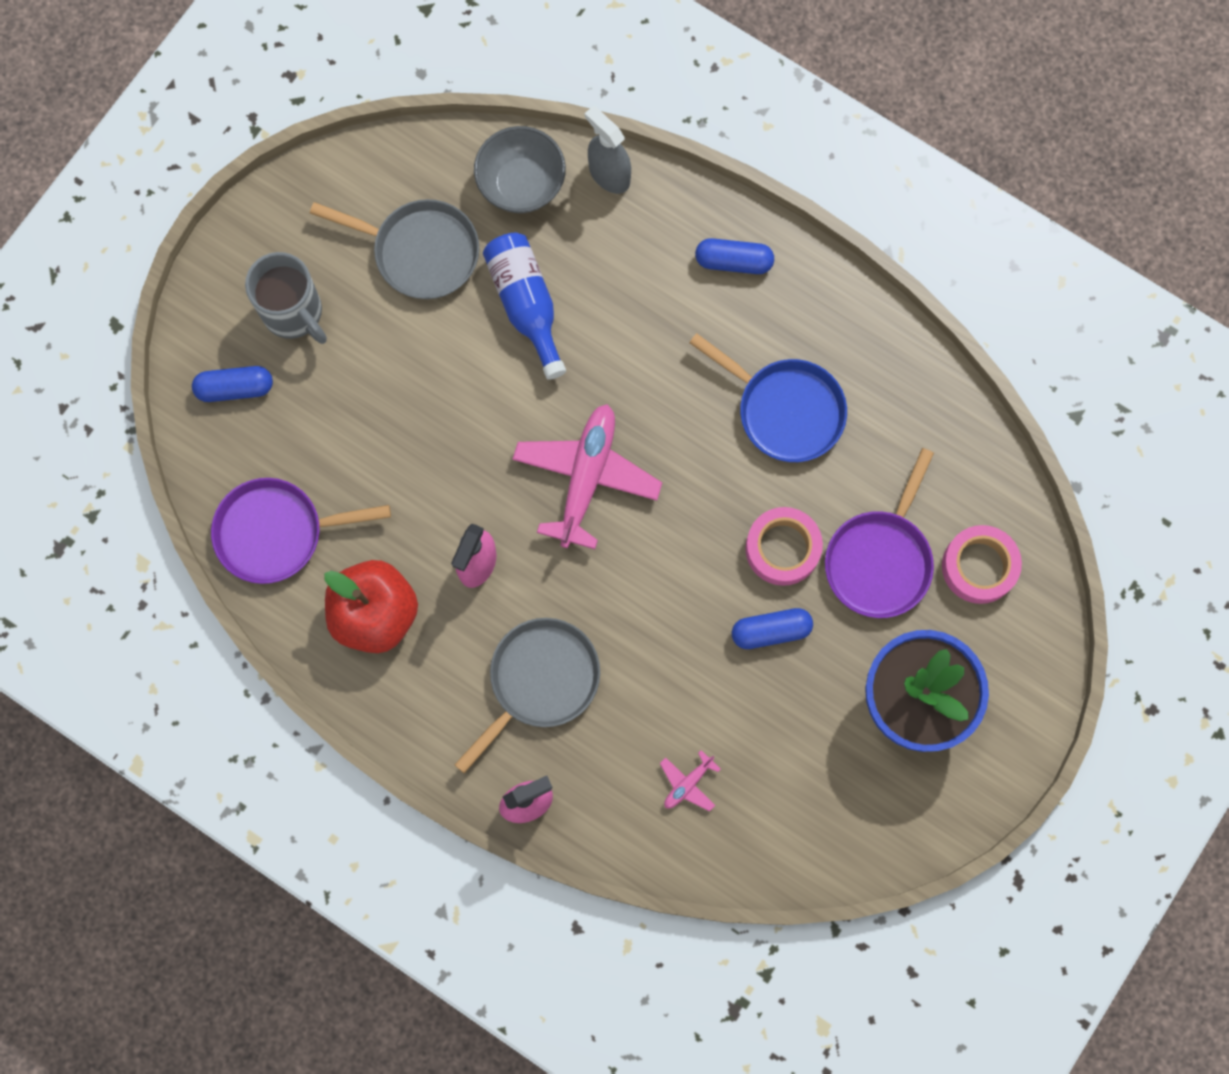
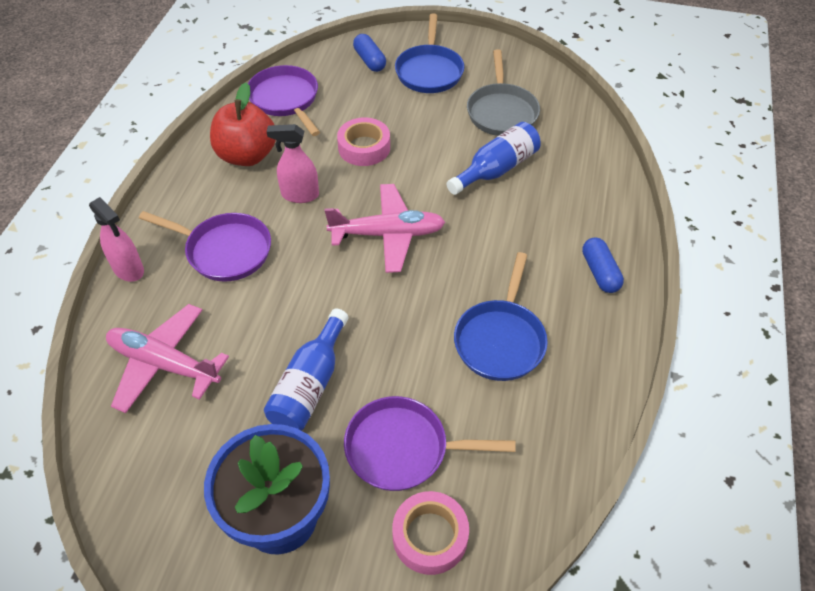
camera: 70 degrees right, 25 degrees down
(294, 313) = (429, 71): grey mug -> blue pan
(521, 184) = (578, 144): grey bowl -> none
(539, 681) = (224, 250): grey pan -> purple pan
(609, 174) = (616, 185): grey spray bottle -> none
(688, 784) = (164, 364): pink plane -> pink plane, size x2.26
(771, 631) = (310, 384): blue capsule -> blue bottle
(782, 548) = (383, 372): pink tape -> pink tape (364, 147)

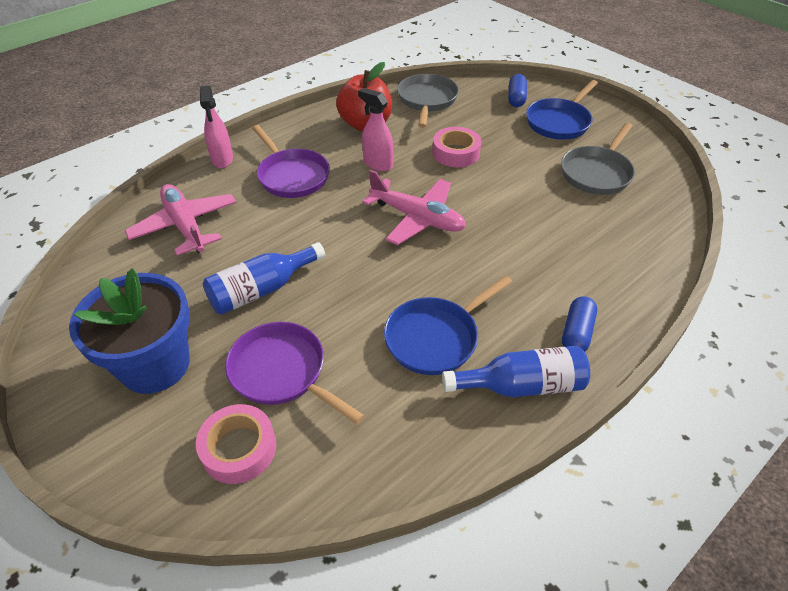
camera: 35 degrees right, 5 degrees down
(285, 100) = (427, 100): purple pan -> grey pan
(496, 169) = (552, 212): blue bottle -> blue bottle (521, 385)

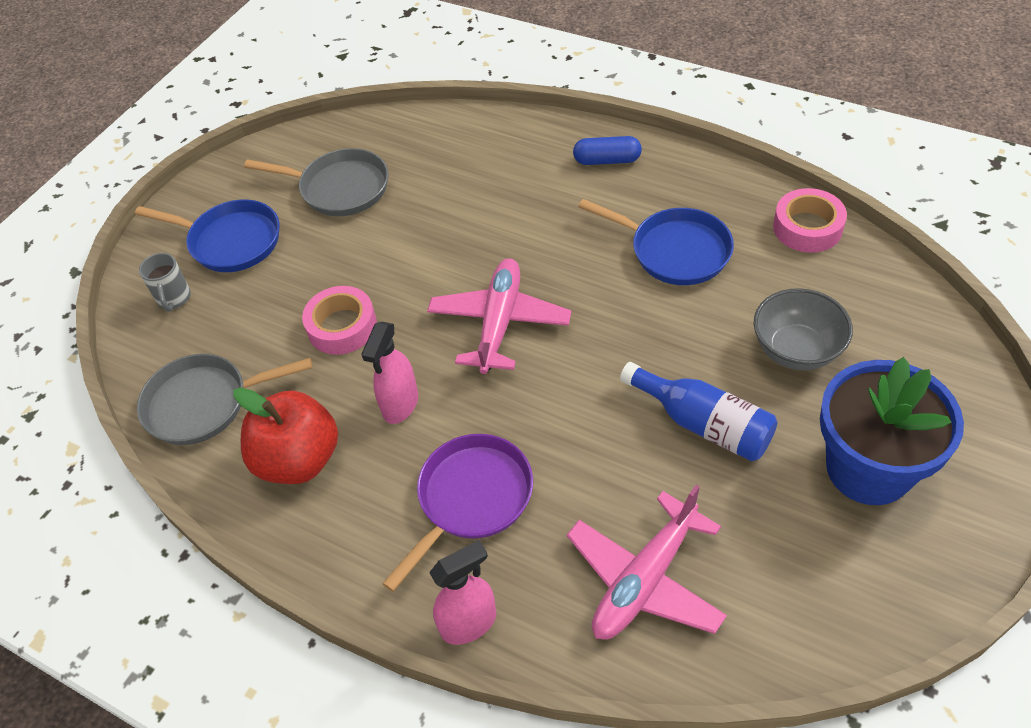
camera: 105 degrees left, 5 degrees up
(239, 448) = (895, 344): pink tape -> pink tape (807, 227)
(282, 372) = (796, 350): purple pan -> grey bowl
(516, 98) = (174, 299): blue capsule -> grey mug
(521, 385) = (691, 181): blue bottle -> none

